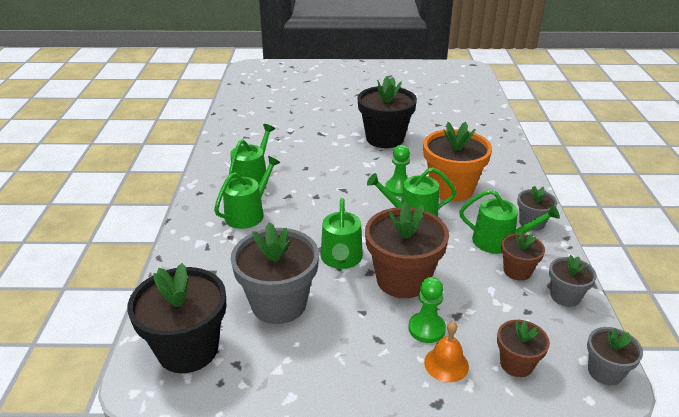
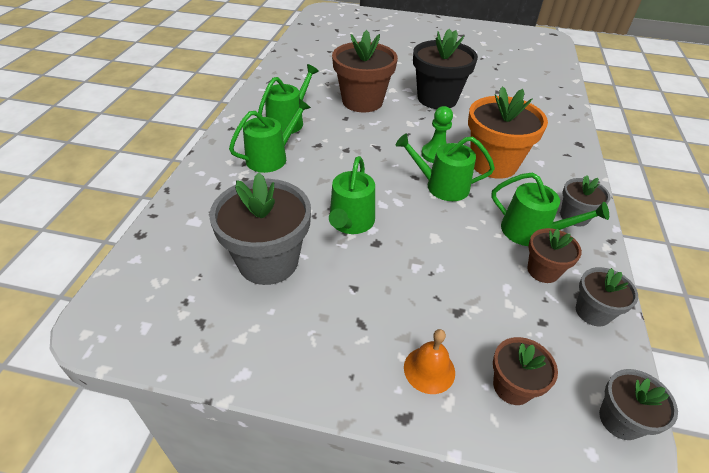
camera: 10 degrees right, 10 degrees up
(188, 349) = (157, 295): black flower pot -> none
(402, 280) = (409, 258): brown flower pot -> brown flower pot (362, 101)
(426, 329) = (419, 321): green pawn -> none

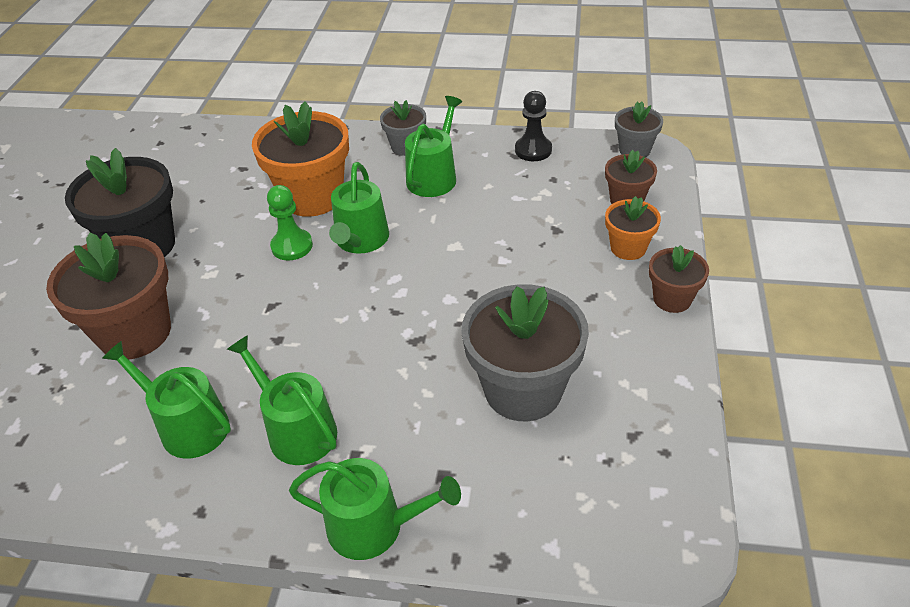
camera: 90 degrees left, 0 degrees up
(350, 222) = (439, 319): green watering can -> green watering can (375, 526)
(429, 369) = (628, 248): orange bell -> orange flower pot
(543, 270) = (489, 173): brown flower pot -> brown flower pot (672, 299)
(593, 312) = (533, 150): grey flower pot -> black pawn

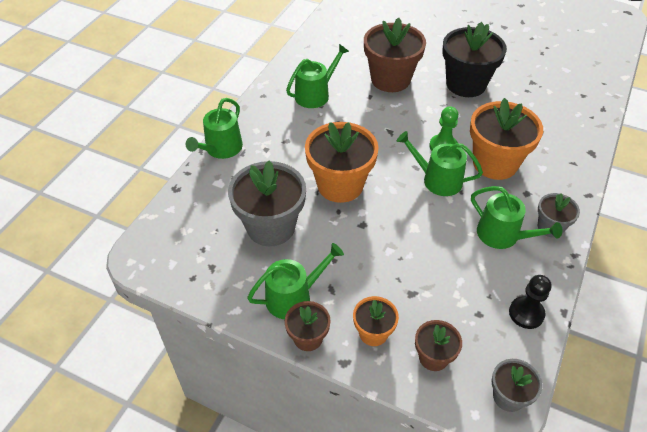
camera: 105 degrees right, 5 degrees up
(296, 430) = (292, 130): green watering can -> green watering can (294, 297)
(406, 334) = (340, 185): none -> orange flower pot

